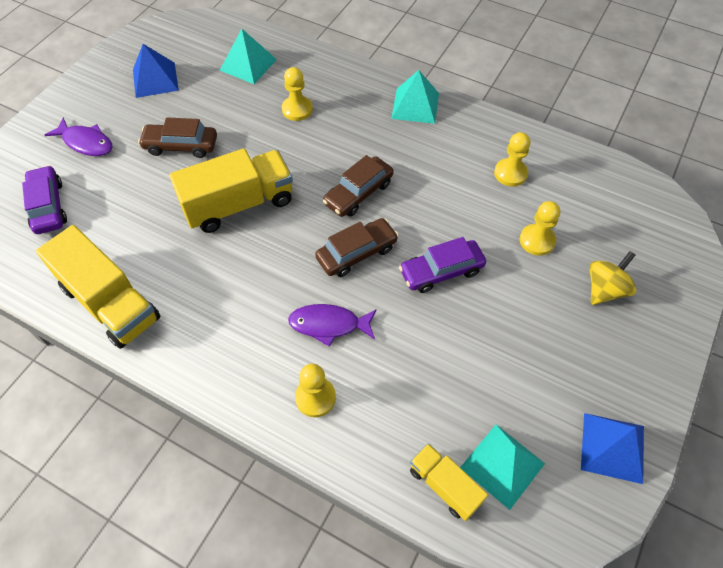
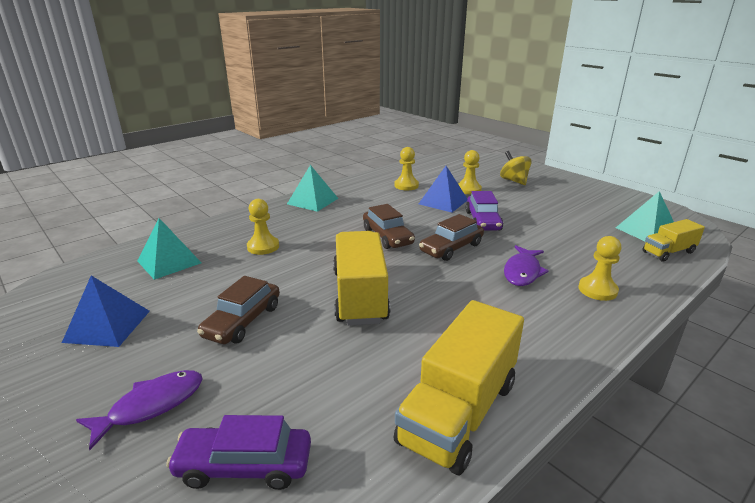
camera: 70 degrees left, 30 degrees down
(110, 303) = (458, 412): yellow truck -> yellow truck turned 150 degrees clockwise
(357, 253) = (451, 248): brown car -> brown car turned 120 degrees counterclockwise
(612, 447) = (627, 200): blue pyramid -> blue pyramid (443, 202)

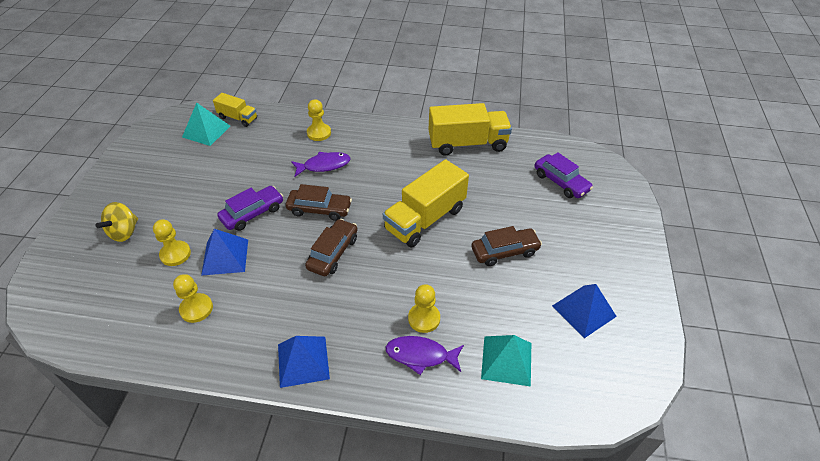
camera: 130 degrees left, 20 degrees up
(151, 406) = (583, 232): purple fish -> purple fish (420, 355)
(312, 201) = (303, 361): turquoise pyramid -> blue pyramid

